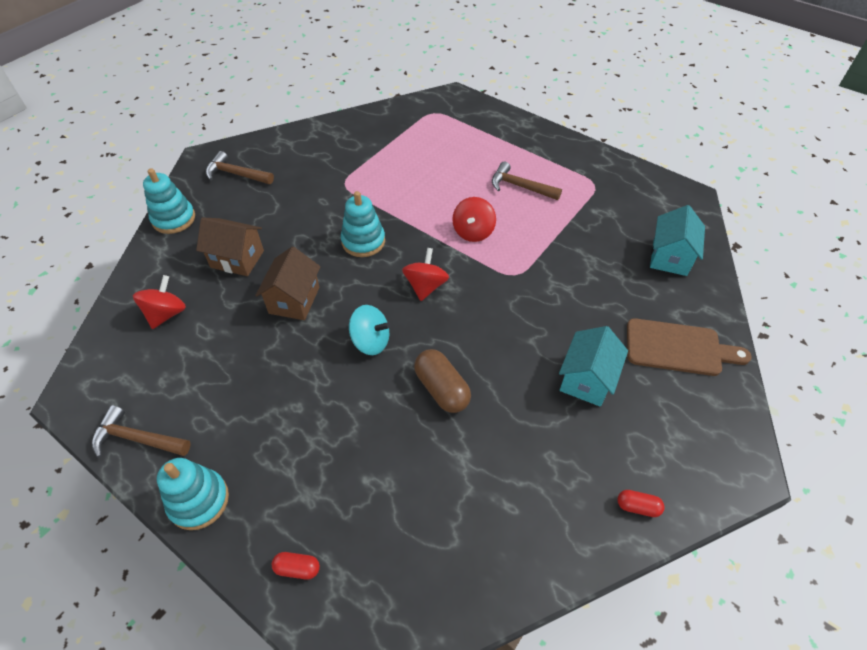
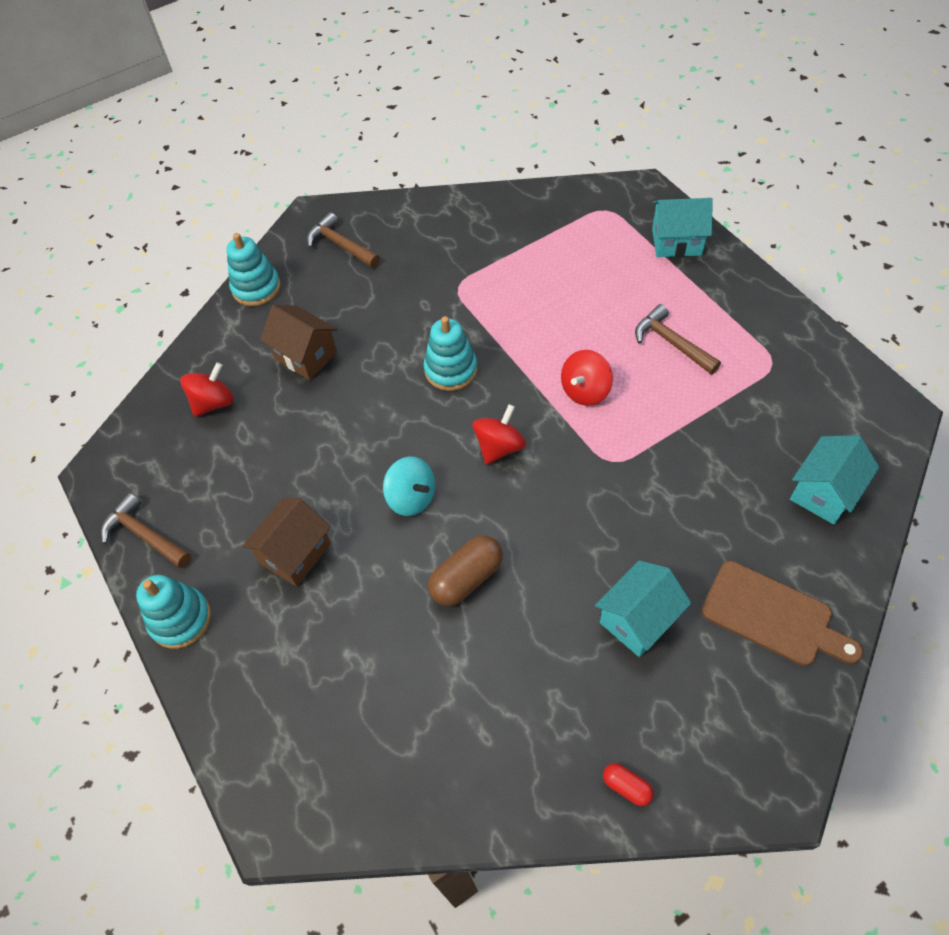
camera: 25 degrees right, 5 degrees up
(294, 300) = (348, 423): brown house -> brown house (295, 553)
(297, 568) = (248, 721): red capsule -> none
(441, 389) = (466, 578): brown capsule -> brown capsule turned 60 degrees clockwise
(493, 123) = (676, 242): none -> turquoise house

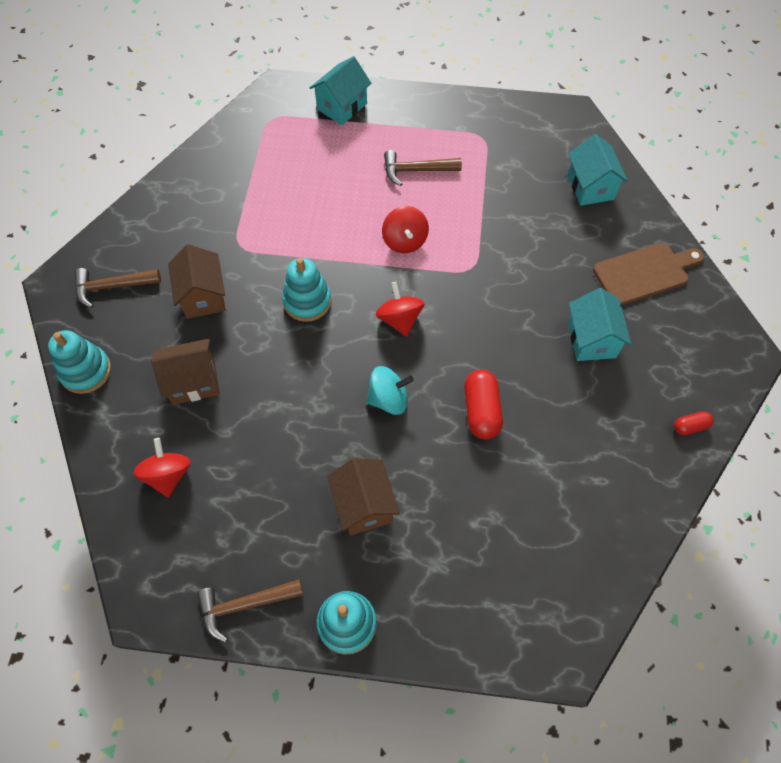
camera: 55 degrees left, 5 degrees up
(387, 302) = (203, 296): none -> brown house
(466, 578) = (481, 411): brown capsule -> red capsule

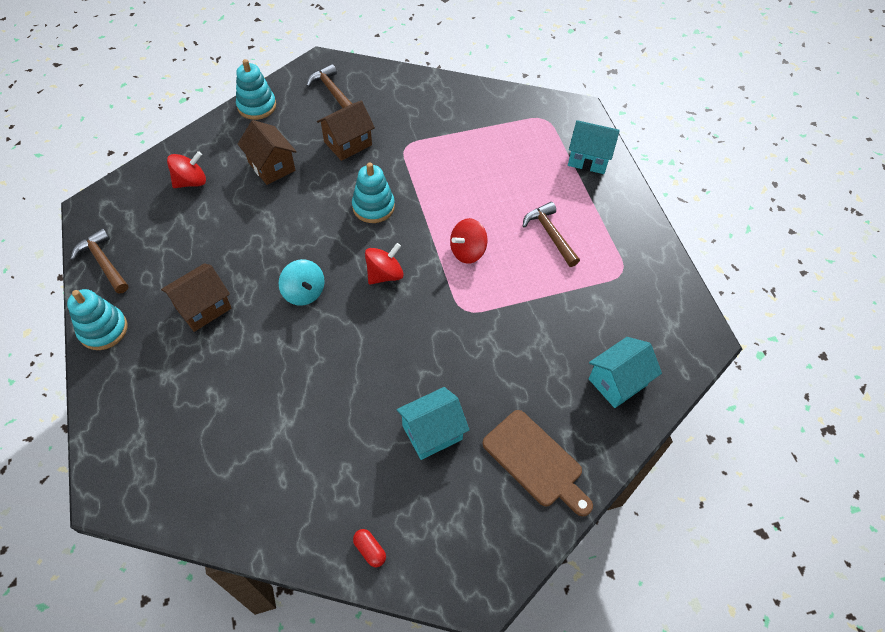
camera: 65 degrees right, 5 degrees down
(481, 411) = (318, 363): red capsule -> none

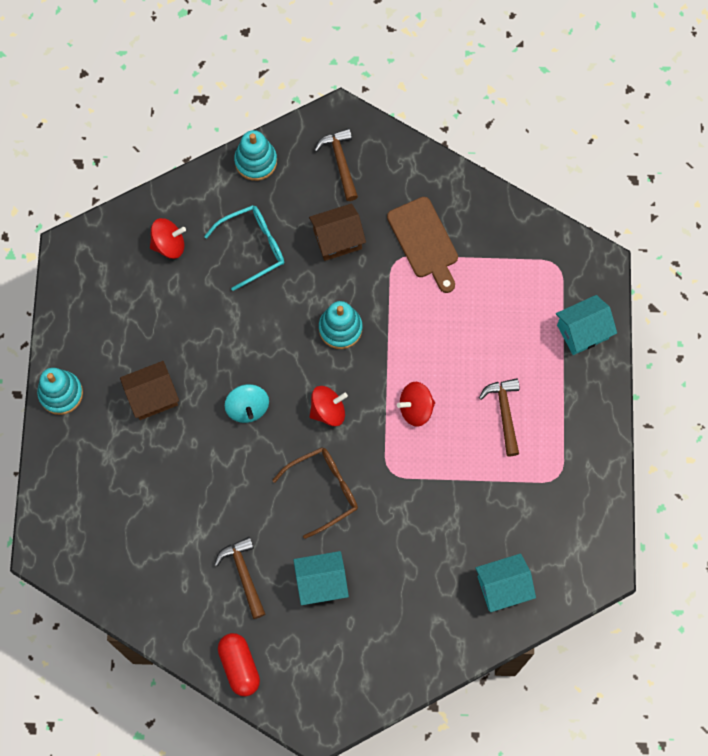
camera: 20 degrees right, 15 degrees up
(103, 262) = (71, 318): brown hammer -> brown hammer (243, 574)
(271, 166) = (252, 248): brown house -> turquoise glasses
(370, 550) = (239, 666): red capsule -> red capsule, size x1.85
(403, 345) = (323, 491): none -> brown glasses
(535, 461) = (400, 636): brown cutting board -> brown cutting board (424, 241)
(588, 158) = (582, 332): turquoise house -> turquoise house turned 60 degrees counterclockwise

